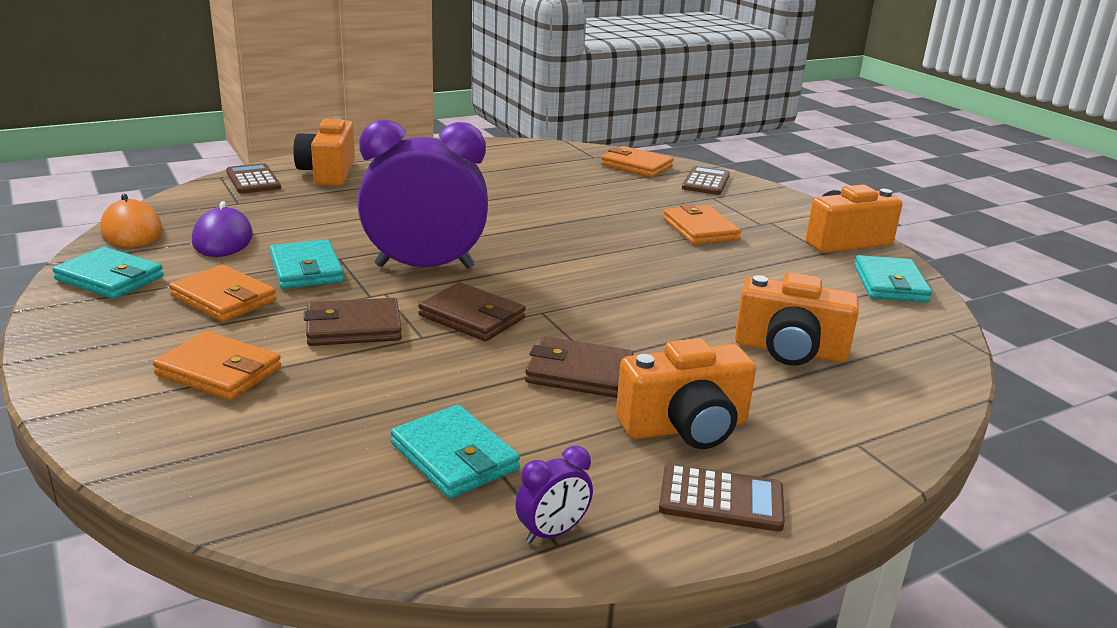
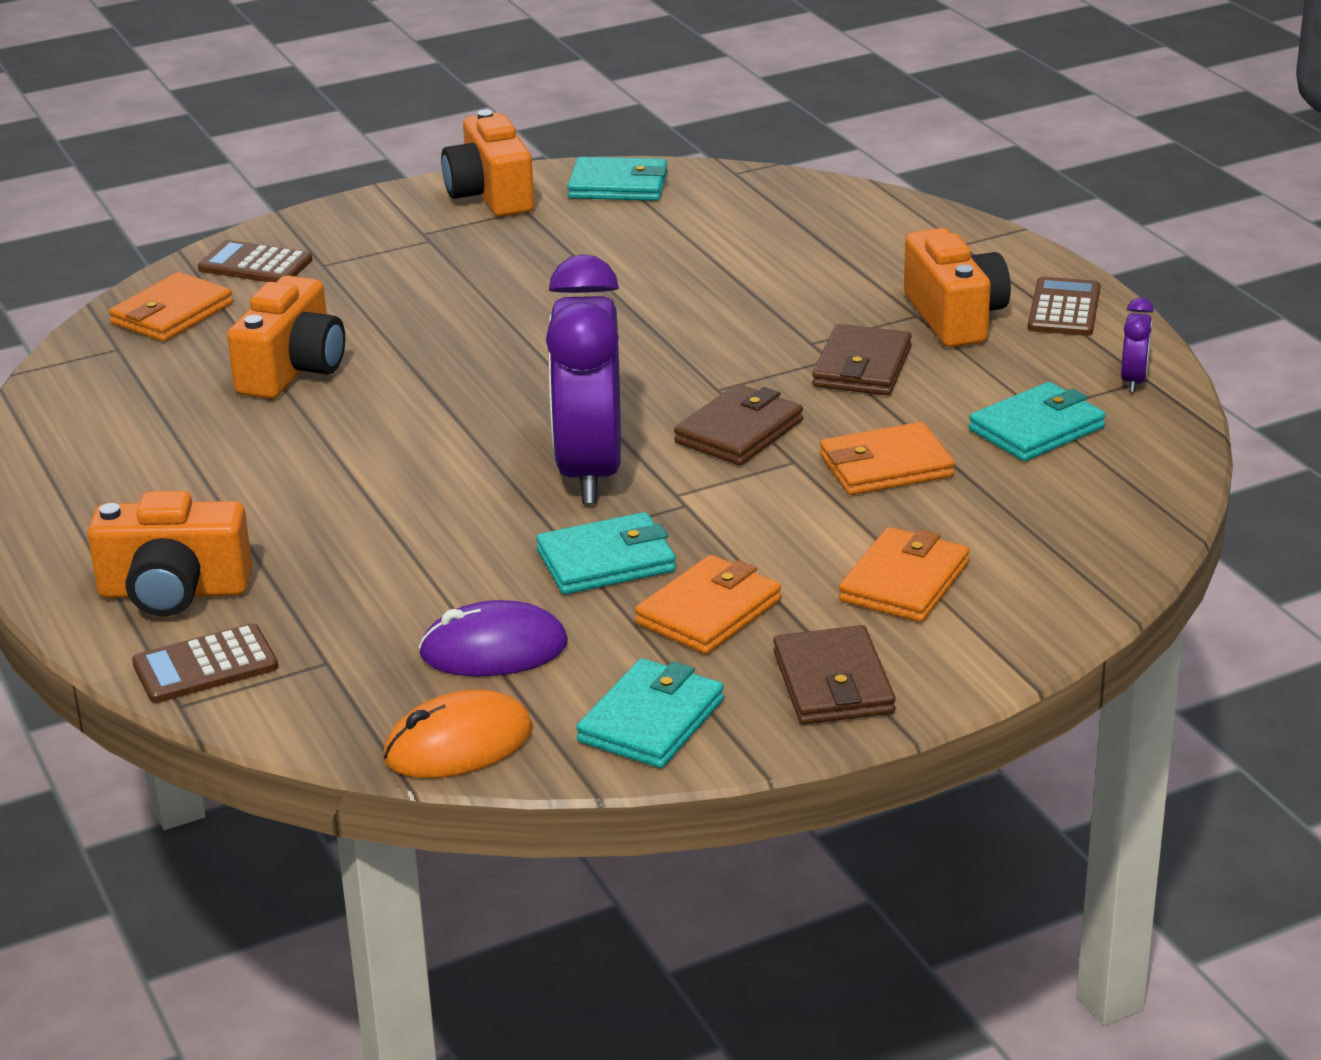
camera: 85 degrees left, 5 degrees up
(353, 328) = (779, 507): brown wallet -> brown wallet (833, 683)
(552, 532) = (1133, 381): purple clock -> purple clock turned 45 degrees clockwise
(700, 229) = (451, 280): orange wallet -> orange wallet (886, 466)
(790, 350) = (791, 256): orange camera -> orange camera (293, 370)

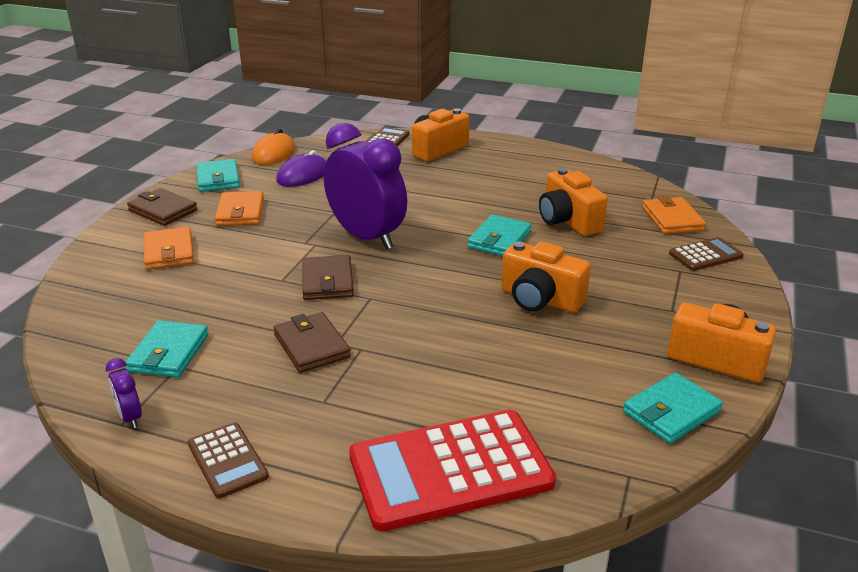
camera: 135 degrees right, 0 degrees up
(606, 561) = (306, 211): turquoise wallet -> turquoise wallet (499, 239)
(873, 228) = (450, 470): none -> red calculator
(886, 466) = (232, 296): orange wallet -> none
(954, 317) = (296, 412): orange camera -> orange camera (540, 299)

